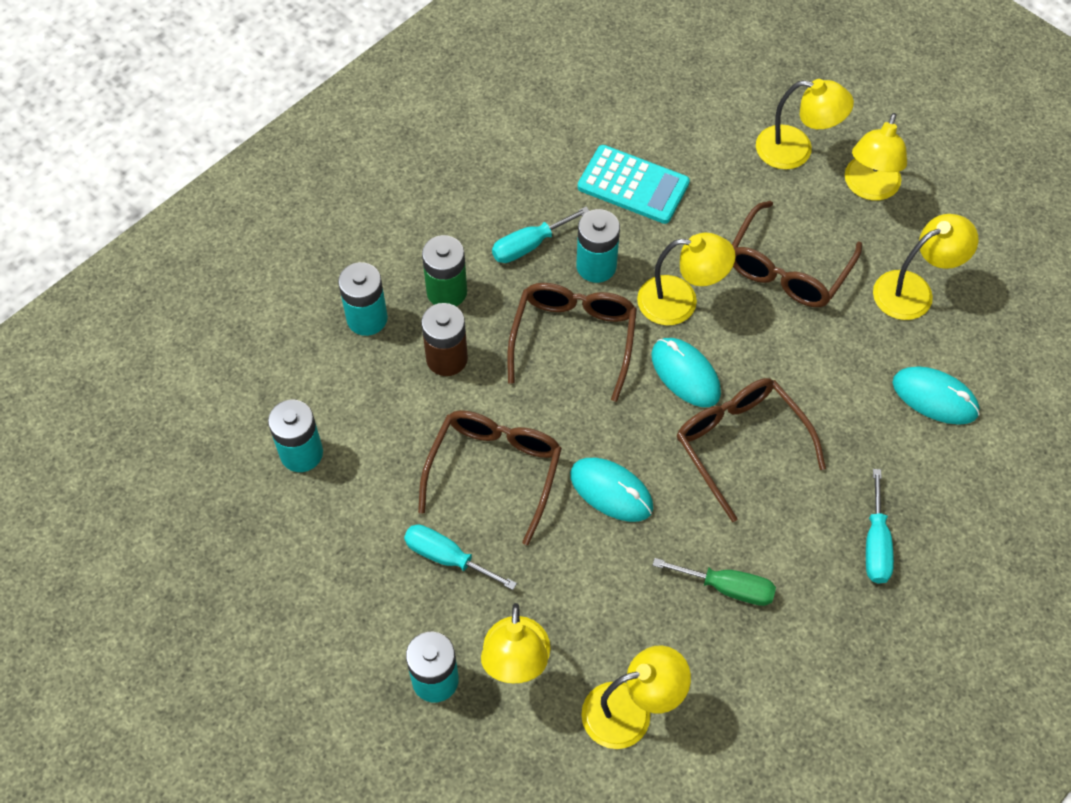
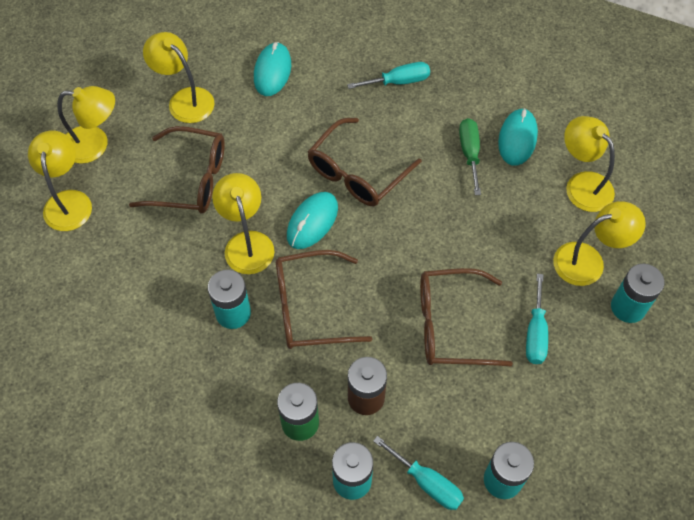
camera: 110 degrees left, 0 degrees up
(529, 245) = (228, 372): turquoise screwdriver -> turquoise screwdriver (427, 482)
(611, 491) = (431, 242): turquoise mouse -> turquoise mouse (517, 139)
(633, 185) = (139, 310): turquoise calculator -> none

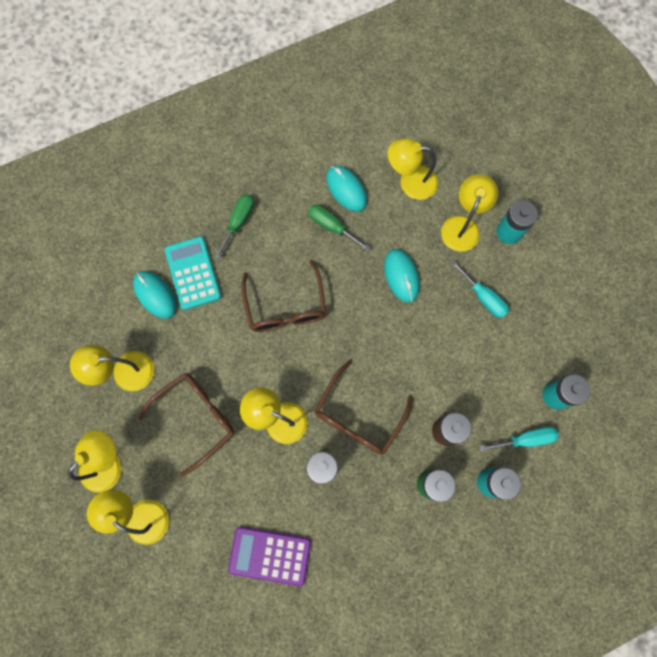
camera: 50 degrees left, 15 degrees up
(113, 329) = (270, 555): none -> purple calculator
(312, 222) = (298, 364): turquoise mouse -> turquoise mouse (401, 276)
(318, 83) = (193, 273): none -> turquoise calculator
(398, 82) = (238, 222): turquoise screwdriver -> green screwdriver
(451, 325) = (439, 341): brown glasses -> none

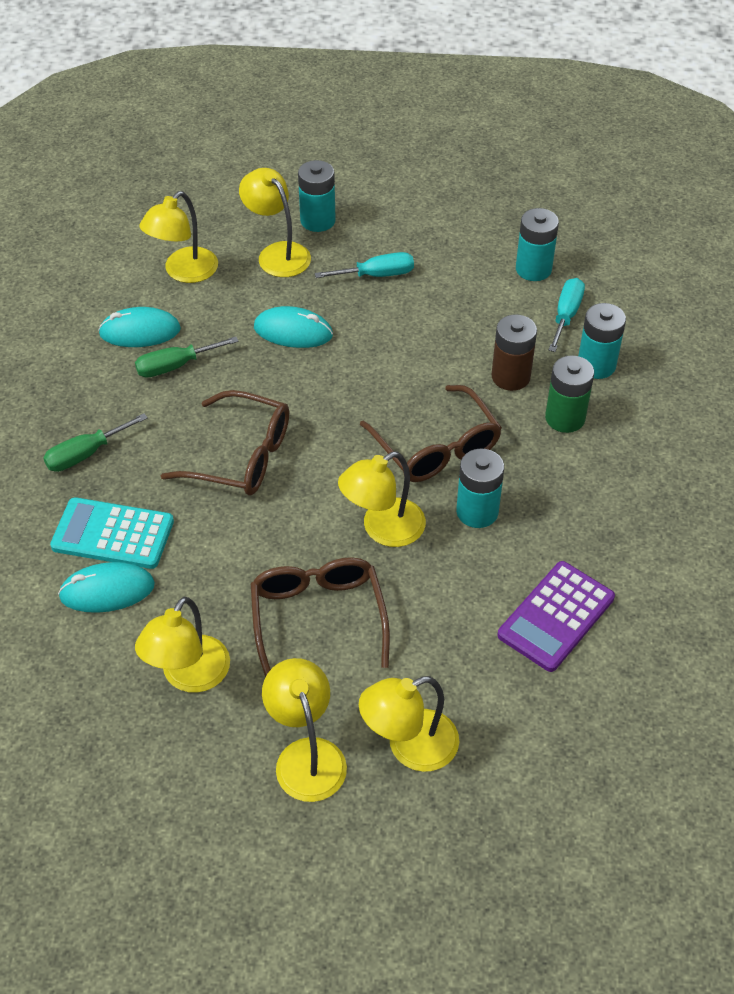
camera: 60 degrees left, 25 degrees down
(238, 222) = (85, 454): green screwdriver -> green screwdriver turned 90 degrees counterclockwise

